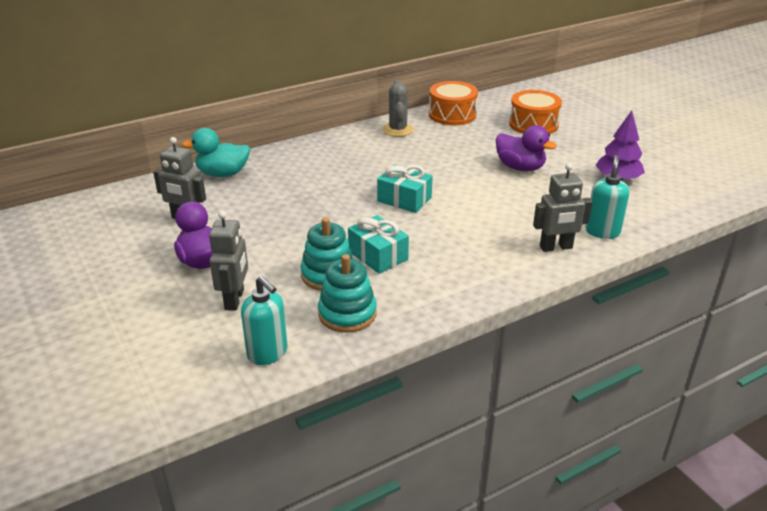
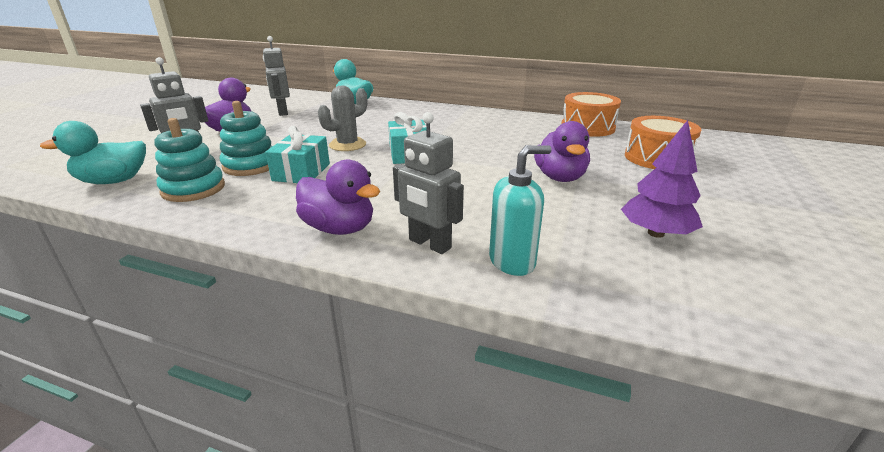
camera: 50 degrees right, 5 degrees down
(268, 353) = (114, 181): turquoise soap dispenser -> turquoise duck
(398, 130) = (517, 121): grey cactus -> grey cactus (347, 145)
(500, 270) = (339, 228): none -> purple duck

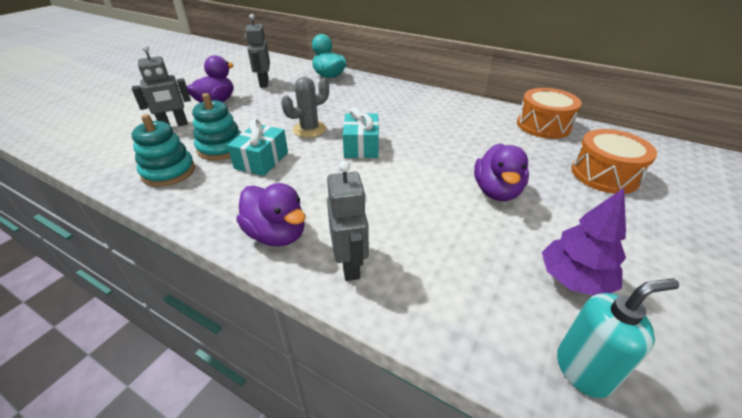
camera: 10 degrees right, 10 degrees up
(114, 181) = (109, 156): turquoise duck -> none
(429, 244) = (350, 265): grey robot -> grey robot turned 150 degrees counterclockwise
(512, 262) = (421, 298): turquoise soap dispenser -> turquoise soap dispenser (583, 370)

